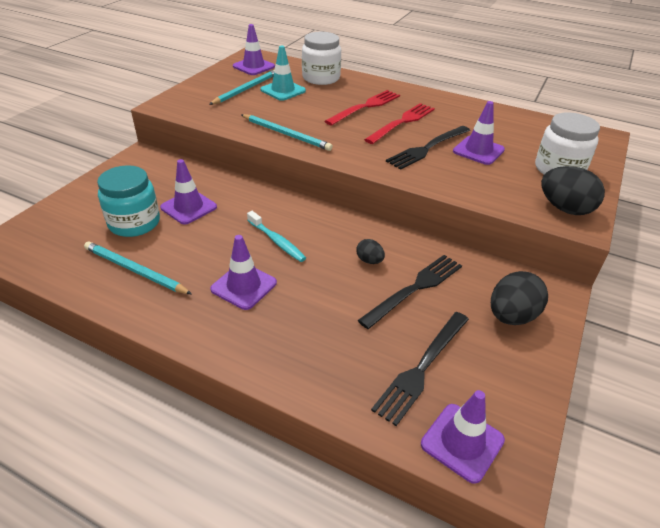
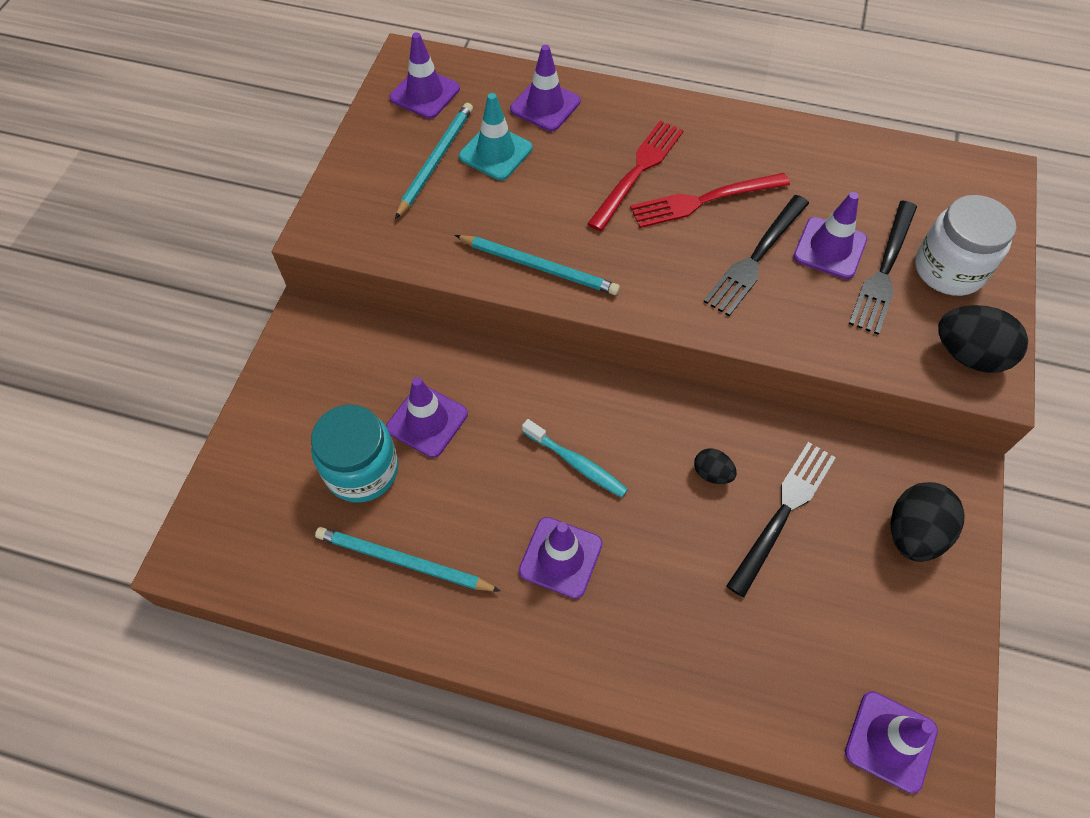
camera: 10 degrees left, 20 degrees up
(321, 78) = (545, 105): white jar -> purple traffic cone
(402, 122) = (703, 200): red fork -> red fork turned 135 degrees counterclockwise
(422, 368) = (822, 643): black fork -> black fork (884, 271)

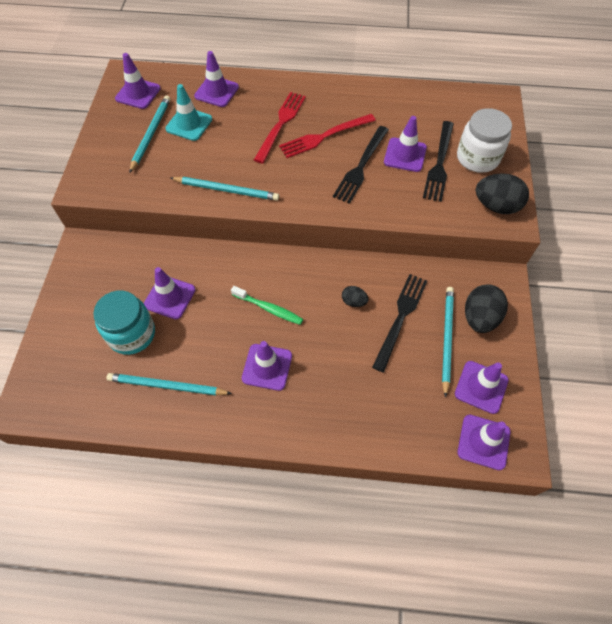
camera: 10 degrees left, 0 degrees up
(576, 463) = (269, 308): turquoise toothbrush -> green toothbrush
(854, 559) = (446, 338): none -> turquoise pencil
(899, 649) = (481, 387): none -> purple traffic cone

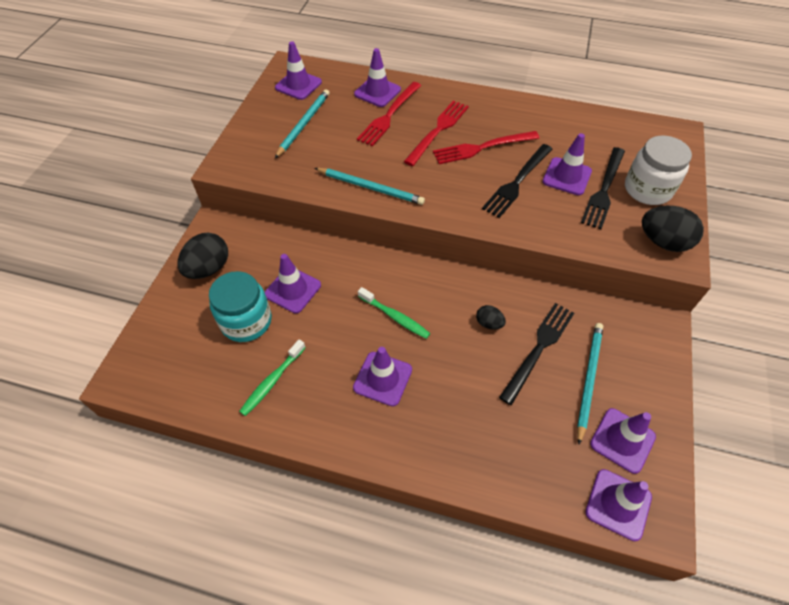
camera: 10 degrees right, 5 degrees down
(167, 386) = (272, 381): turquoise pencil -> green toothbrush
(189, 124) = (344, 119): turquoise traffic cone -> none
(232, 115) = (389, 116): none -> red fork
(479, 318) = (629, 362): black egg -> black egg (208, 268)

